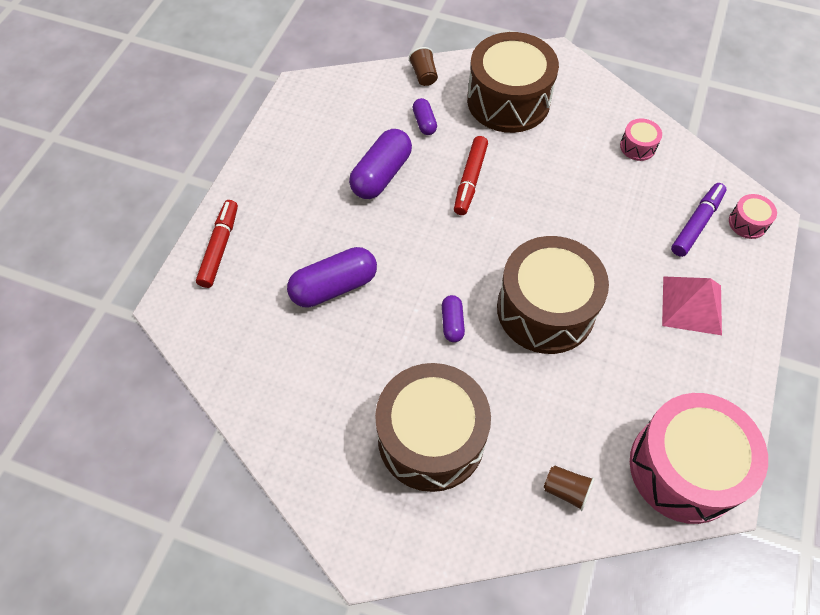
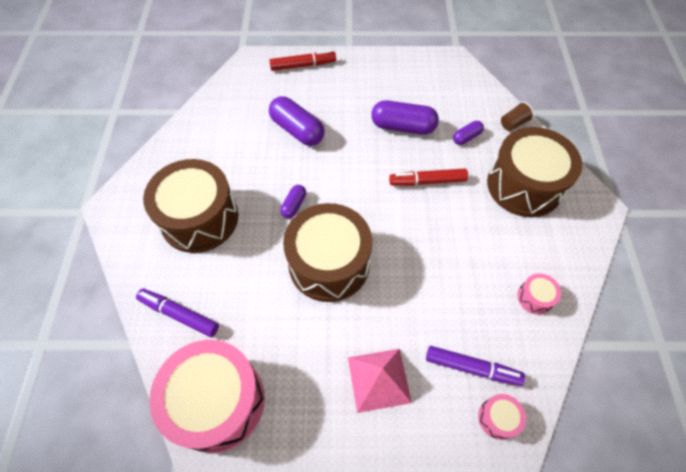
camera: 70 degrees right, 0 degrees up
(452, 323) = (294, 205): purple capsule -> purple capsule turned 45 degrees counterclockwise
(566, 490) = (179, 314): brown cup -> purple marker

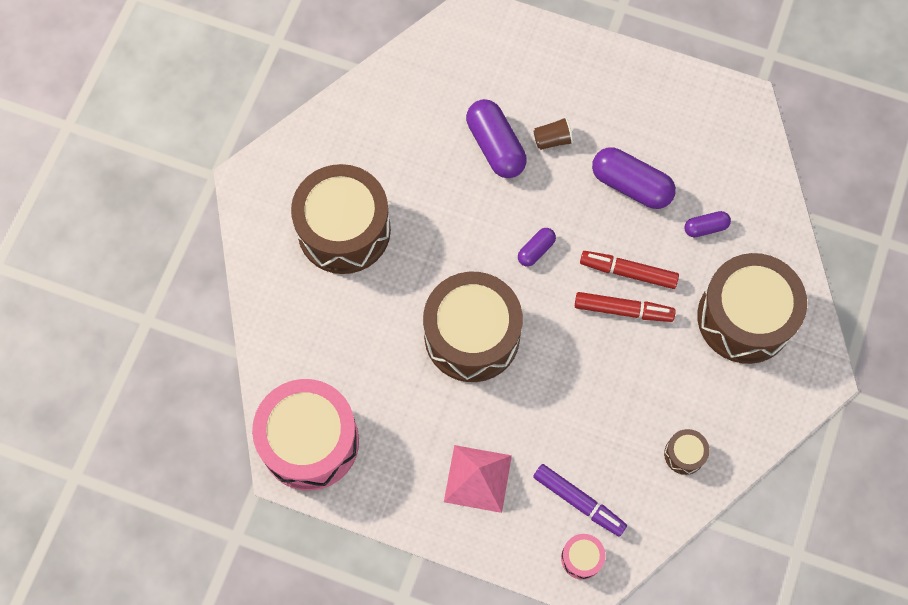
camera: 20 degrees right, 10 degrees up
(179, 314) = (294, 338): purple marker -> none
(294, 205) = (457, 250): purple capsule -> purple capsule (536, 250)
(303, 65) = (537, 46): red marker -> red marker (623, 310)
(513, 123) = (777, 228): brown cup -> brown cup (552, 140)
(534, 297) = (684, 454): pink drum -> brown drum

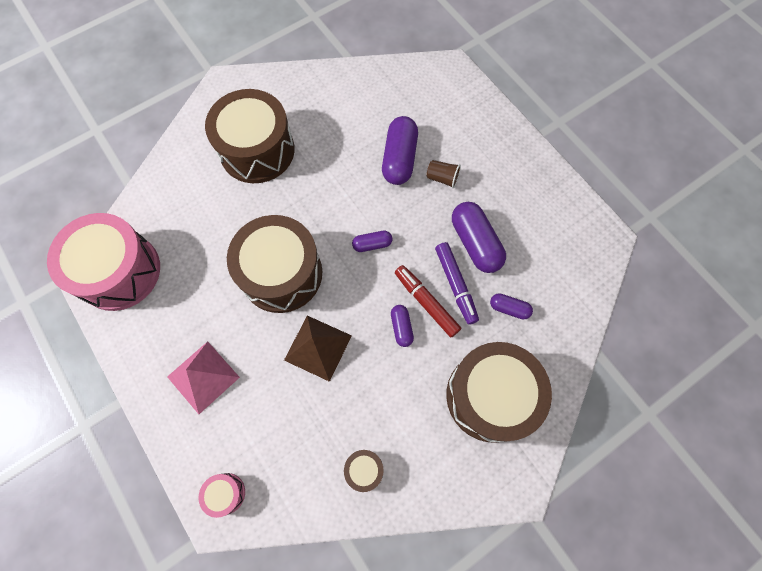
camera: 35 degrees right, 0 degrees up
(561, 380) = (318, 347): none -> brown pyramid
(579, 501) = (258, 447): purple marker -> purple marker (455, 285)
(623, 310) = (401, 327): red marker -> purple capsule

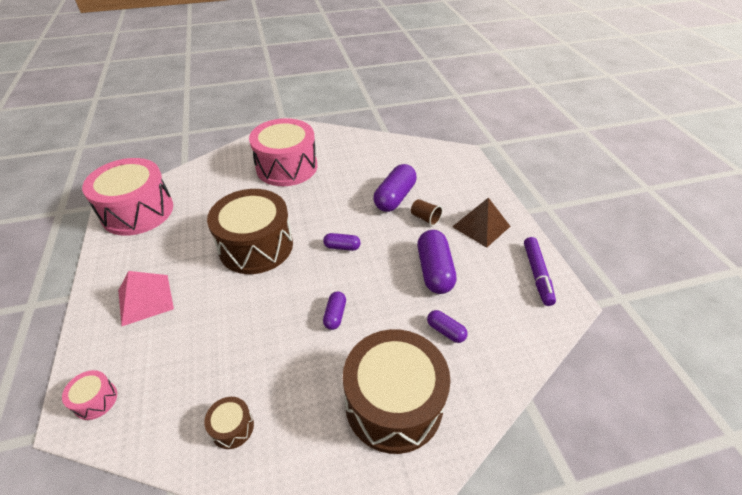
camera: 20 degrees right, 25 degrees down
(257, 150) = (287, 167): brown drum -> pink drum
(318, 347) = (252, 307): brown pyramid -> brown pyramid (481, 226)
(426, 303) = (367, 302): red marker -> none
(455, 285) = (401, 297): purple marker -> purple marker (537, 274)

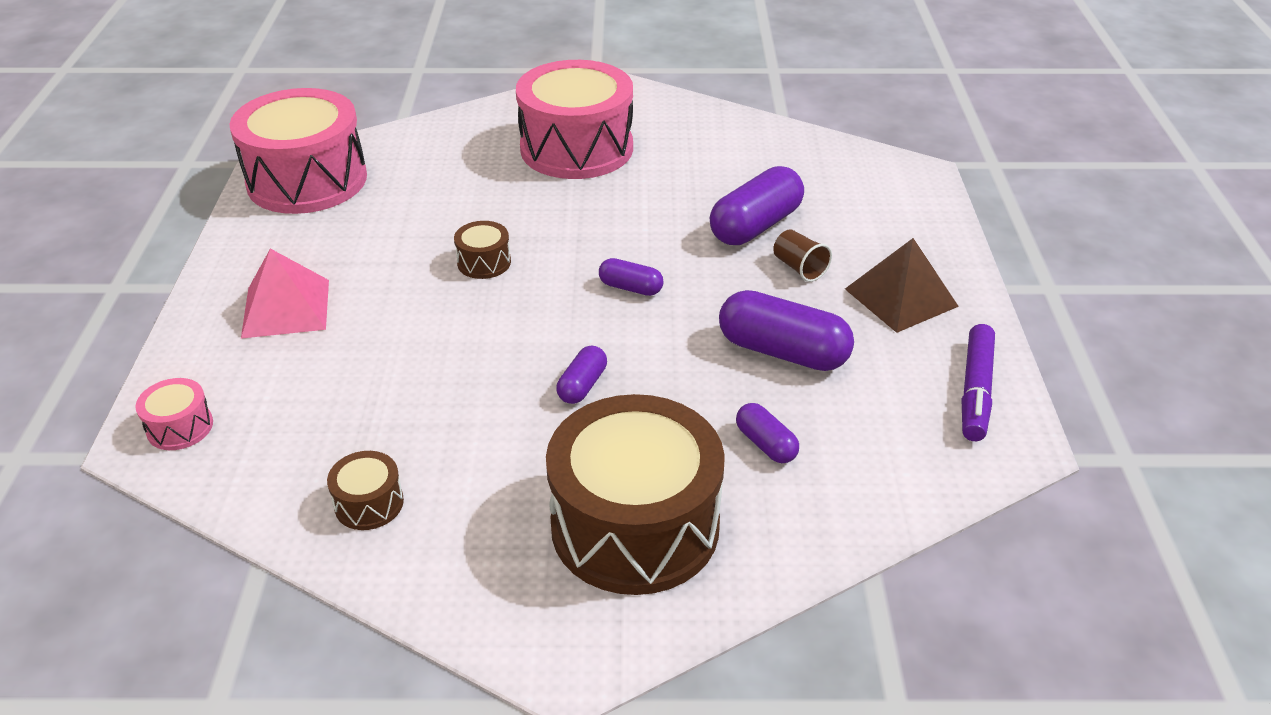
camera: 15 degrees right, 5 degrees down
(256, 246) = (484, 262): brown drum -> brown drum, size x0.41
(434, 271) = (783, 351): purple capsule -> purple capsule turned 75 degrees counterclockwise

